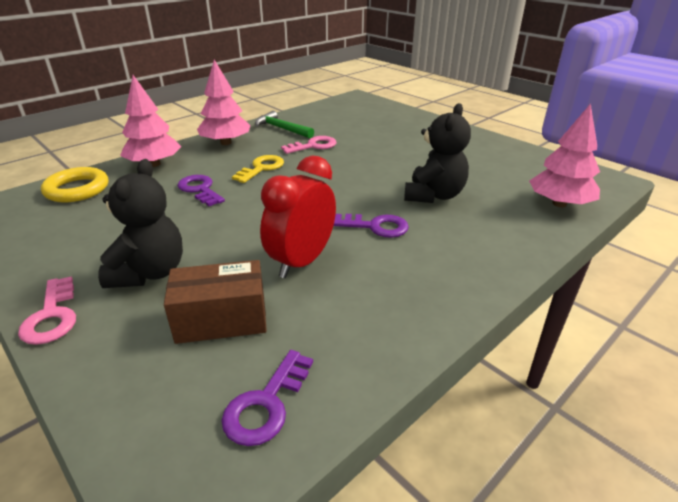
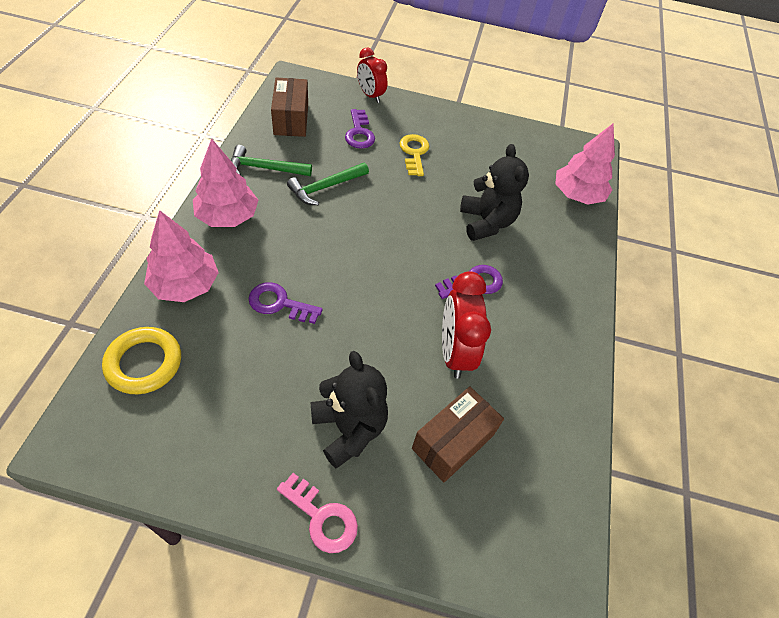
camera: 40 degrees left, 20 degrees up
(262, 168) = (308, 244): yellow key -> yellow key (414, 153)
(266, 404) = (545, 491): purple key -> purple key (359, 133)
(313, 146) = (325, 187): pink key -> green hammer
(331, 112) = (291, 119): none -> brown box
(408, 113) = (370, 95): none -> red clock

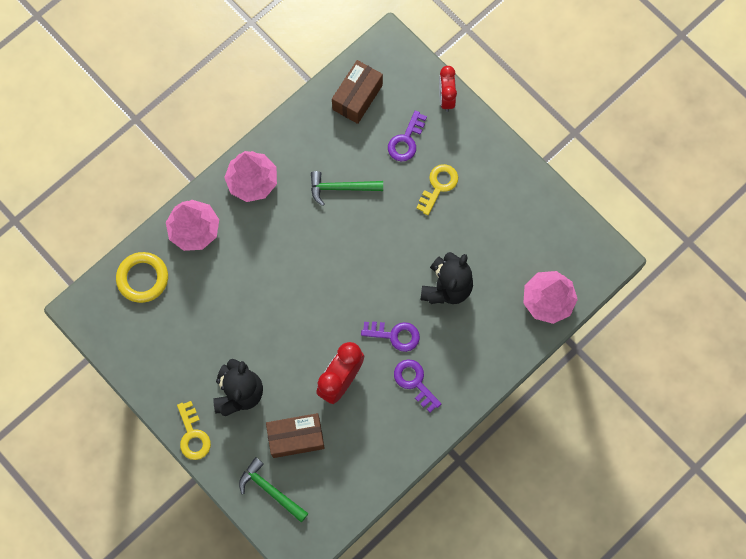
camera: 40 degrees right, 20 degrees up
(265, 168) = (305, 145): green hammer -> green hammer (270, 490)
(279, 303) = (247, 278): purple key -> purple key (414, 382)
(322, 517) = (193, 435): pink key -> yellow key

